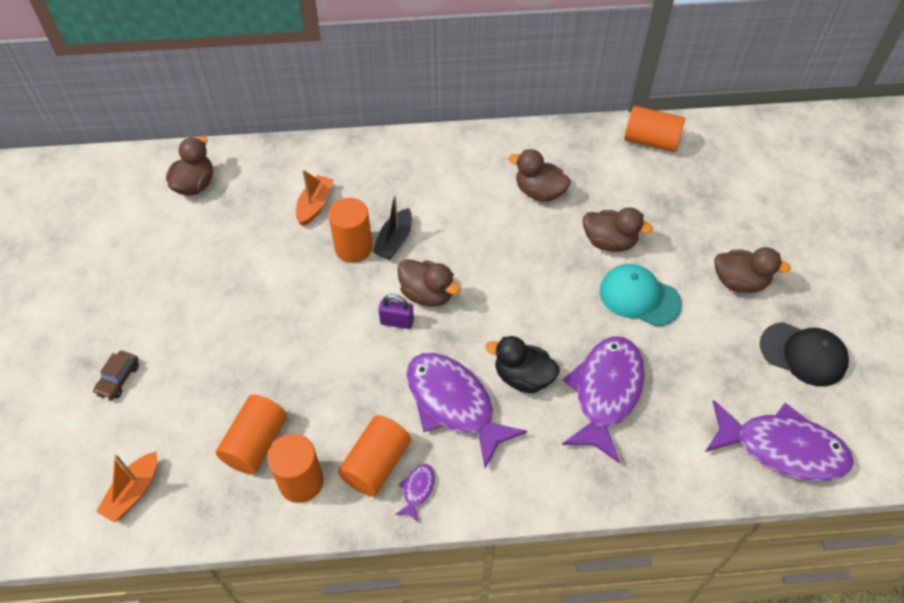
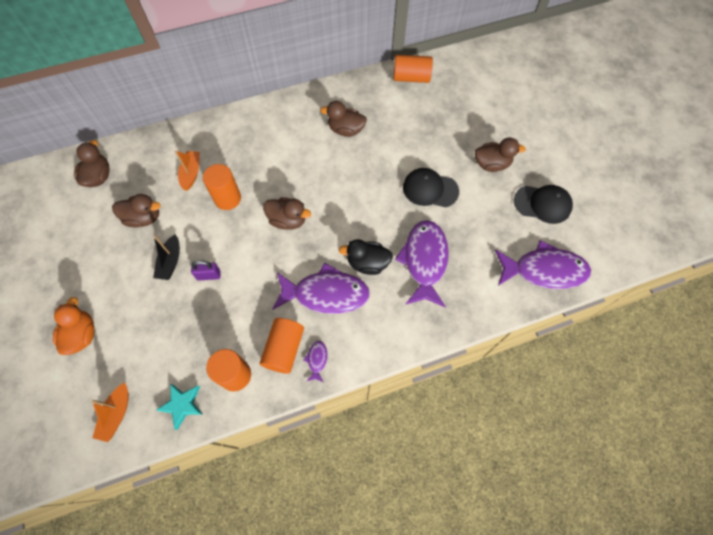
camera: 15 degrees left, 10 degrees up
(118, 379) = (82, 335): brown car -> orange duck
(220, 502) = (182, 405): none -> turquoise star
(256, 443) = (196, 356): orange cylinder -> none
(394, 241) = (255, 187): black boat -> black boat (170, 262)
(397, 322) = (272, 245): purple padlock -> purple padlock (209, 275)
(453, 404) = (326, 294): purple fish -> purple fish turned 150 degrees clockwise
(609, 242) = (401, 155): brown duck -> brown duck (144, 218)
(639, 297) = (430, 189): turquoise cap -> black cap

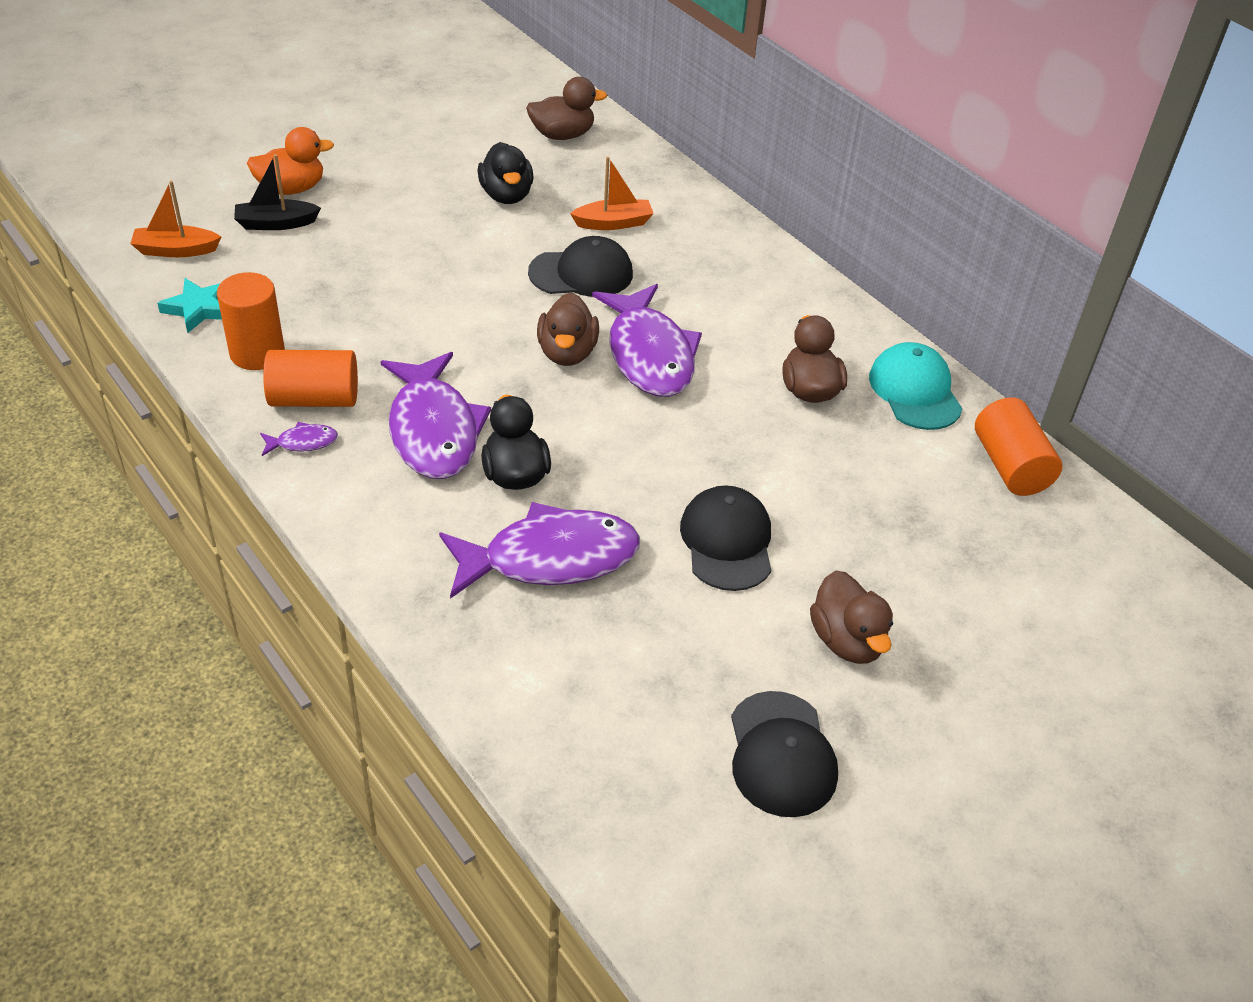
camera: 70 degrees right, 20 degrees down
(144, 218) = (506, 195): brown duck -> black duck
(170, 262) = (437, 241): black boat -> black boat (276, 223)
(209, 275) = (426, 286): purple padlock -> none
(227, 198) = (581, 273): orange cylinder -> black cap
(358, 93) = (915, 391): none -> turquoise cap
(544, 270) = (599, 774): purple fish -> purple fish (649, 354)

